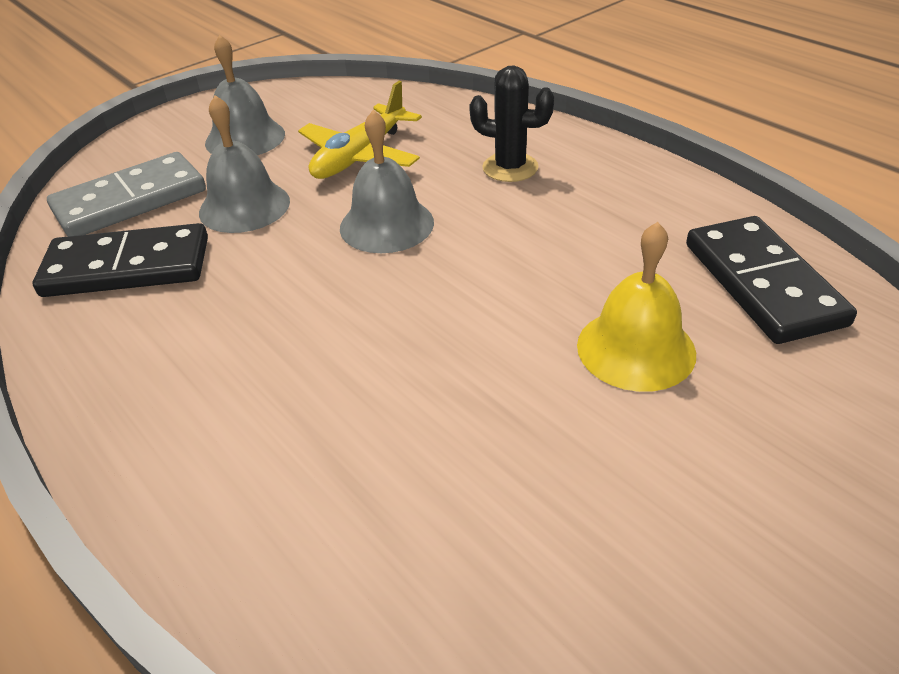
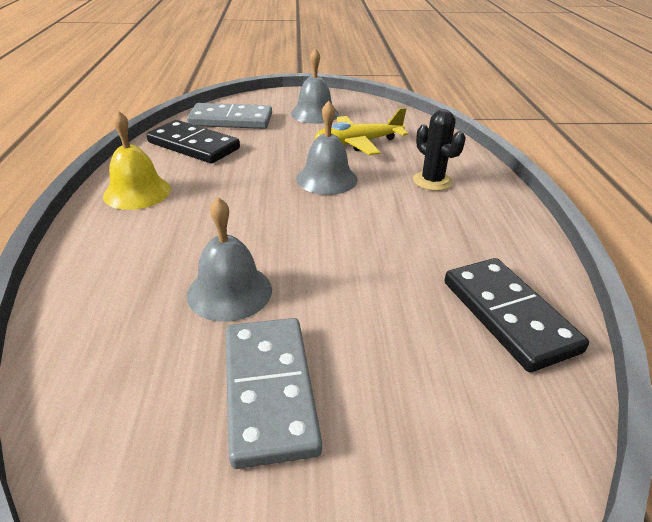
camera: 35 degrees right, 5 degrees down
(244, 206) = (273, 142): grey bell -> grey bell (229, 291)
(636, 349) = (373, 303): yellow bell -> yellow bell (137, 192)
(668, 516) = (269, 391): none -> grey domino
(763, 283) = (508, 315): black domino -> black domino turned 45 degrees counterclockwise

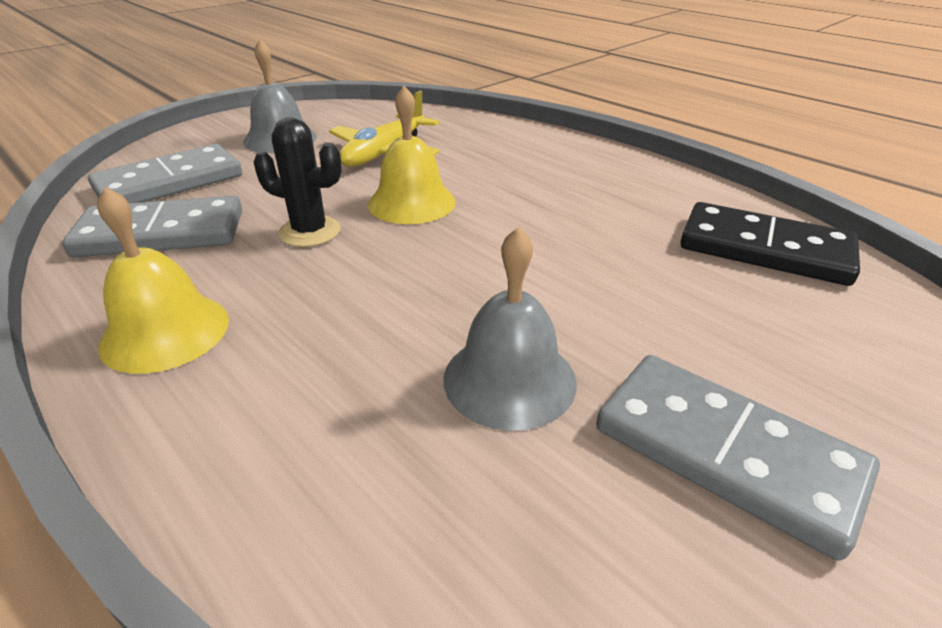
camera: 40 degrees left, 0 degrees up
(194, 145) = (161, 233): black domino -> grey domino
(326, 179) = (411, 202): grey bell -> yellow bell
(432, 181) = (520, 162): black cactus -> black cactus (310, 232)

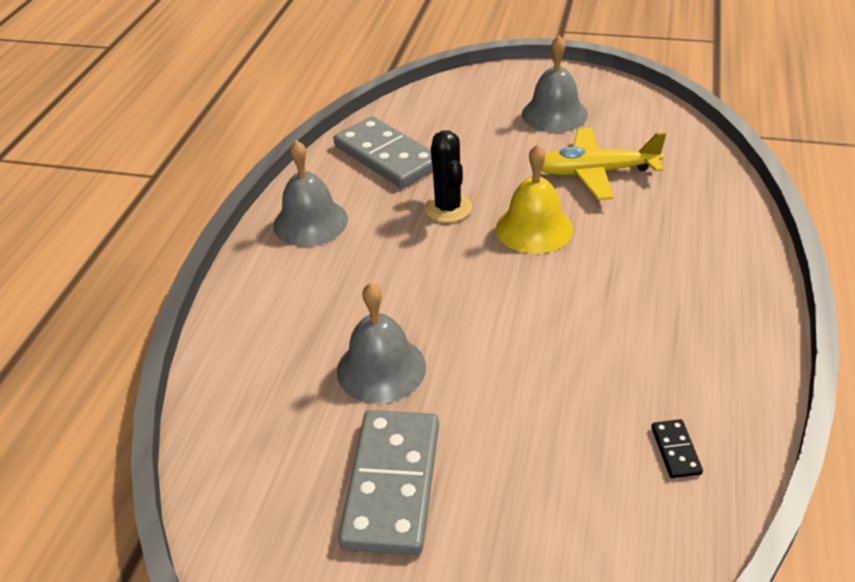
camera: 60 degrees right, 5 degrees up
(165, 332) = (310, 222): yellow bell -> grey bell
(170, 183) = (441, 117): grey domino -> none
(764, 249) = (676, 450): black domino -> black domino, size x0.42

